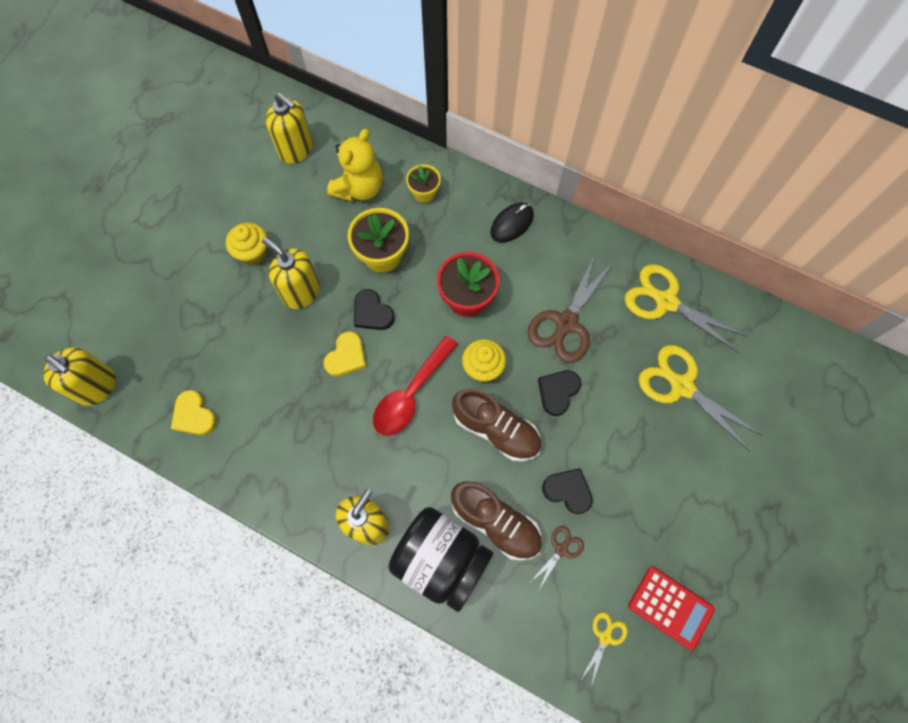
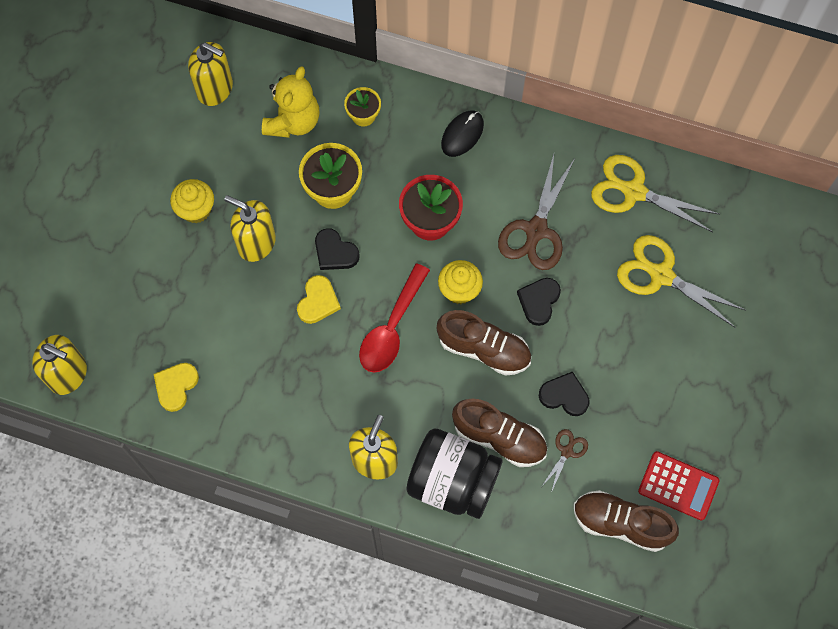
camera: 10 degrees left, 0 degrees up
(194, 415) = (176, 386): yellow heart -> yellow heart turned 75 degrees clockwise
(605, 637) = (621, 523): yellow scissors -> brown shoe

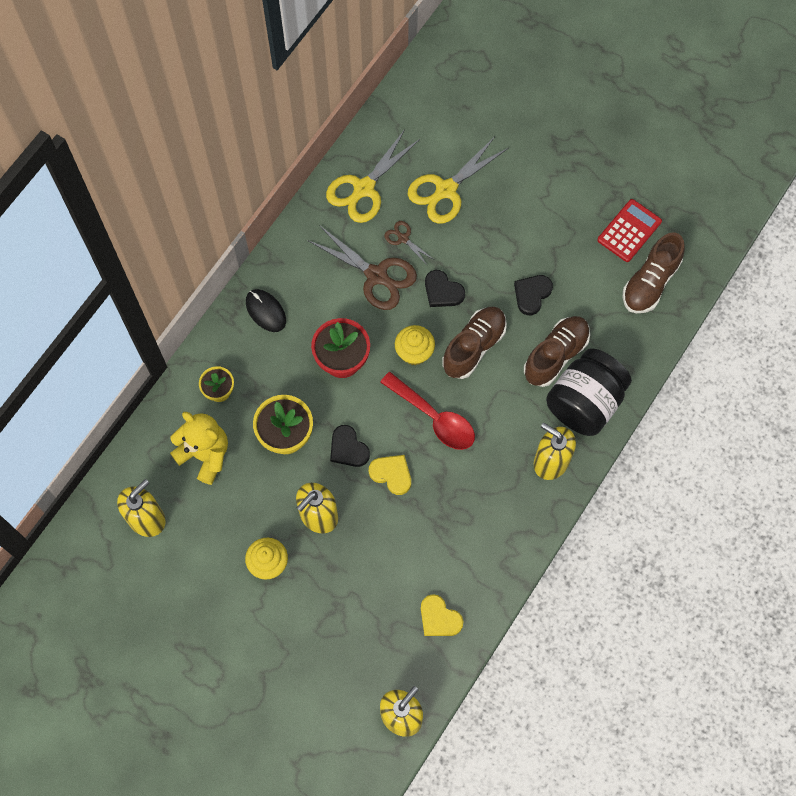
camera: 75 degrees left, 0 degrees up
(335, 252) = (348, 448): black heart -> black heart turned 90 degrees clockwise
(567, 451) = (580, 306): brown scissors -> brown scissors (403, 238)

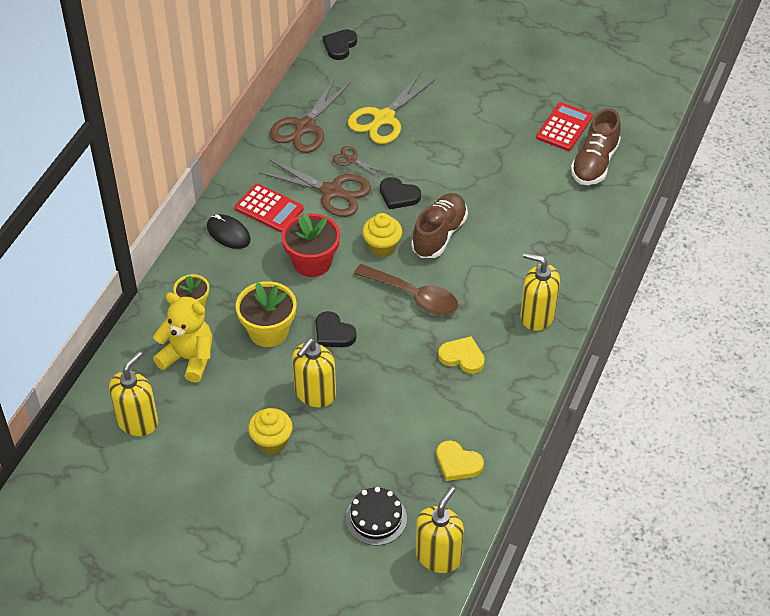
camera: 10 degrees left, 20 degrees down
(311, 287) = (269, 208): none -> red calculator
(351, 665) = (376, 518): none -> black cake
(364, 188) = (305, 127): yellow scissors -> brown scissors
(391, 474) = (382, 348): yellow heart -> yellow heart (462, 357)
(434, 417) = (413, 296): red spoon -> brown spoon
(532, 294) = (485, 187): black heart -> black heart (340, 46)
(555, 355) = (520, 231): brown shoe -> none
(584, 402) = (557, 264): black jar -> none

